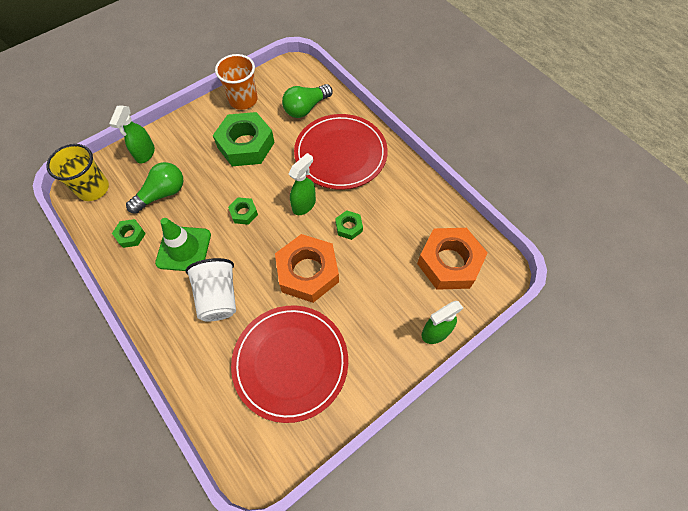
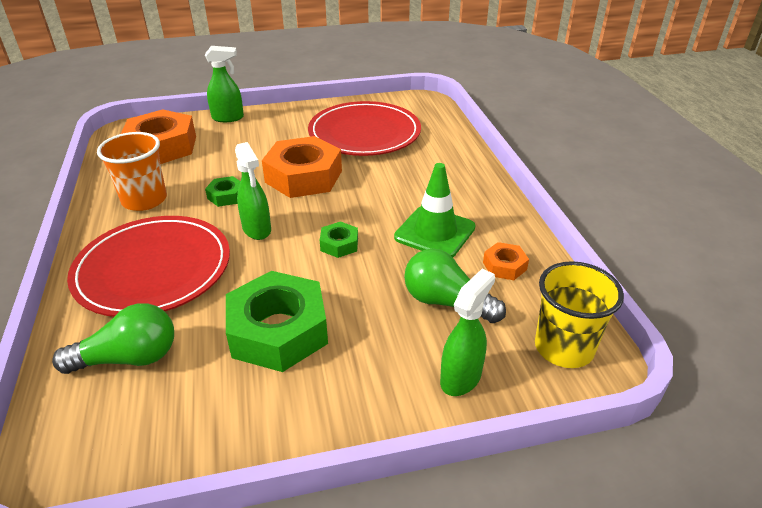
camera: 155 degrees left, 25 degrees down
(130, 235) = (504, 266): green nut -> orange nut
(162, 194) = (446, 302): green light bulb -> green light bulb turned 45 degrees clockwise
(218, 297) = (410, 184): white cup -> none
(243, 100) = (223, 423): orange cup -> orange cup (144, 200)
(304, 205) = (257, 229): green spray bottle -> green spray bottle turned 90 degrees counterclockwise

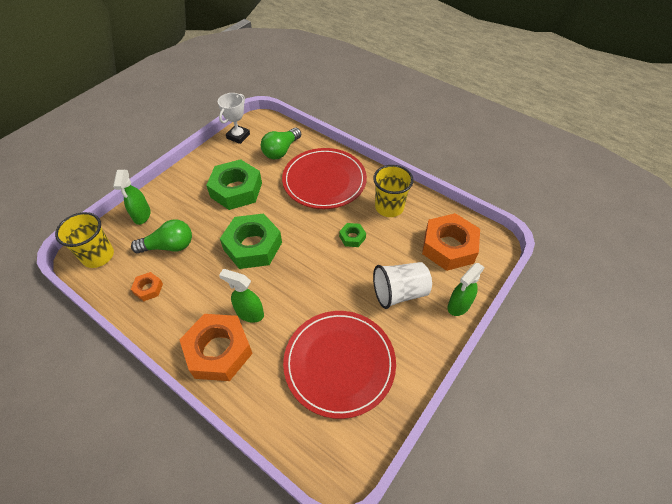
camera: 140 degrees right, 15 degrees up
(144, 200) = (389, 207): orange cup -> yellow cup
(144, 451) = (238, 136): none -> white trophy
(256, 143) = (399, 292): none -> white cup
(257, 229) = (306, 228): green spray bottle -> green spray bottle (249, 313)
(303, 176) = (328, 282): orange nut -> orange nut (218, 351)
(339, 244) = (253, 246): green nut -> green nut, size x2.17
(435, 232) = (205, 289): green traffic cone -> none

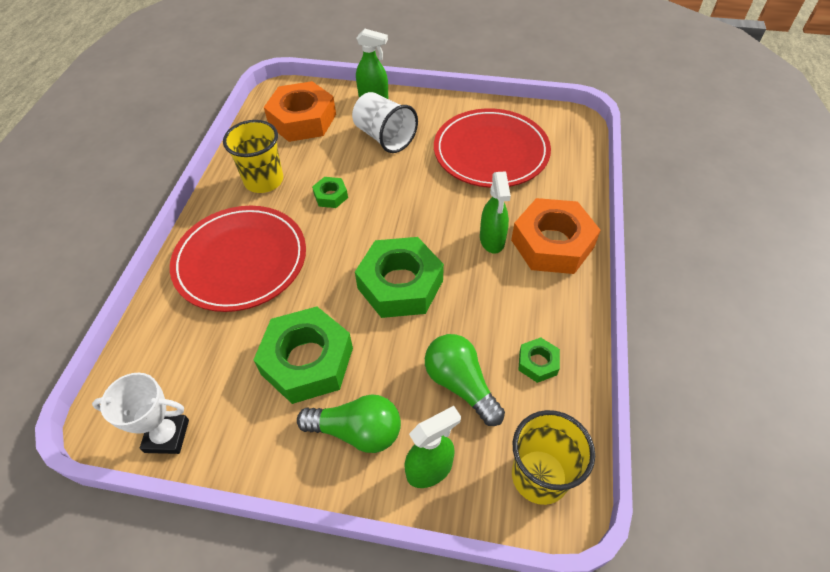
camera: 115 degrees left, 0 degrees up
(148, 288) = (538, 363): orange nut -> green nut
(281, 151) = (189, 345): green light bulb -> green light bulb (357, 431)

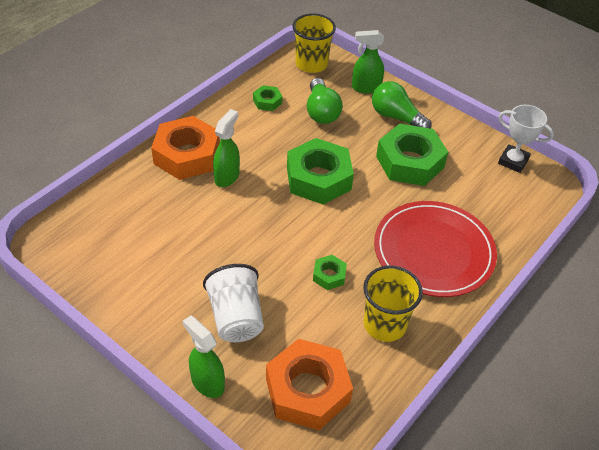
camera: 155 degrees left, 5 degrees down
(491, 152) = (152, 249): red plate -> none

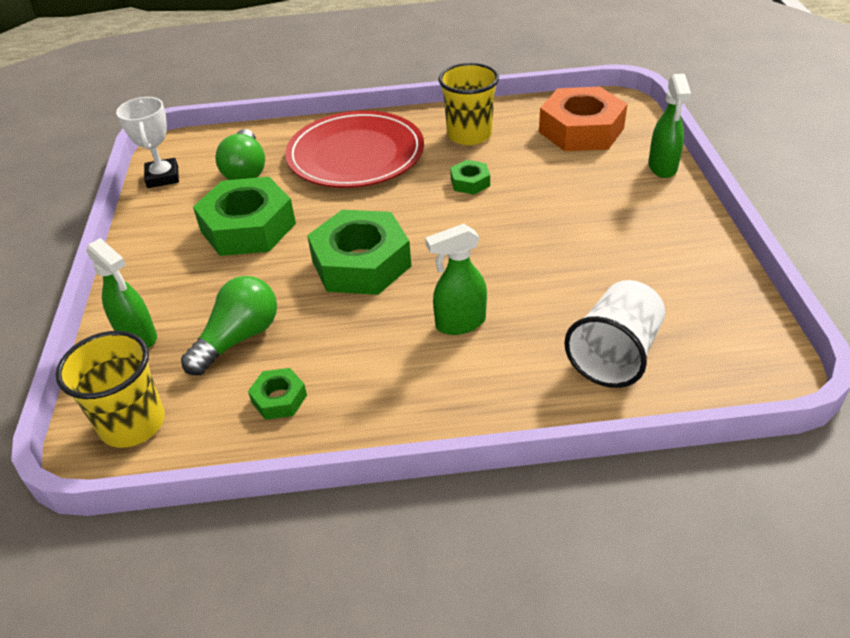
camera: 130 degrees left, 5 degrees down
(187, 155) = (480, 383): orange nut -> none
(236, 317) = (593, 194): white cup -> white cup (614, 355)
(396, 117) = (175, 278): green light bulb -> green light bulb (246, 170)

